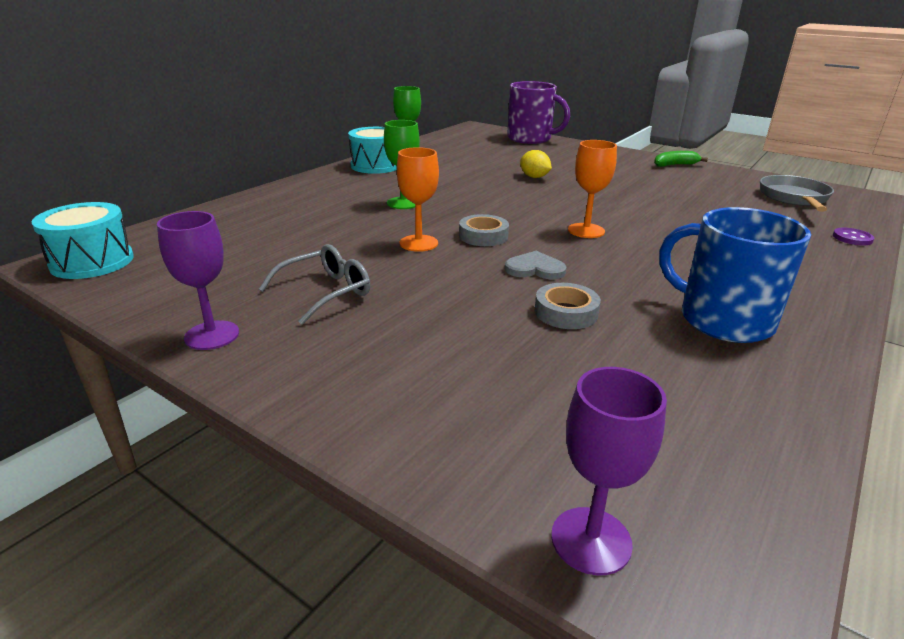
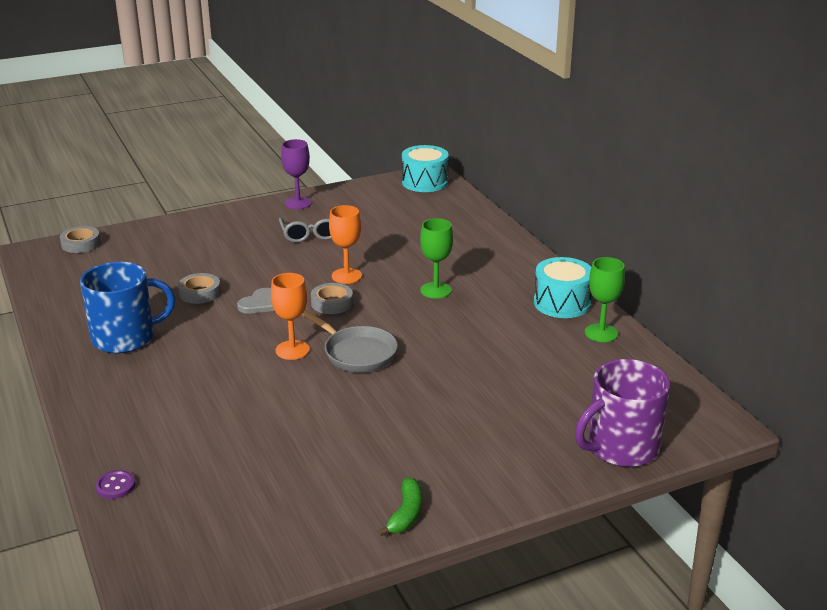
camera: 120 degrees right, 0 degrees up
(534, 177) = (449, 381): yellow lemon -> none
(591, 540) = (81, 244): purple goblet -> grey tape
(794, 198) = (219, 530): grey pan -> grey pan (356, 353)

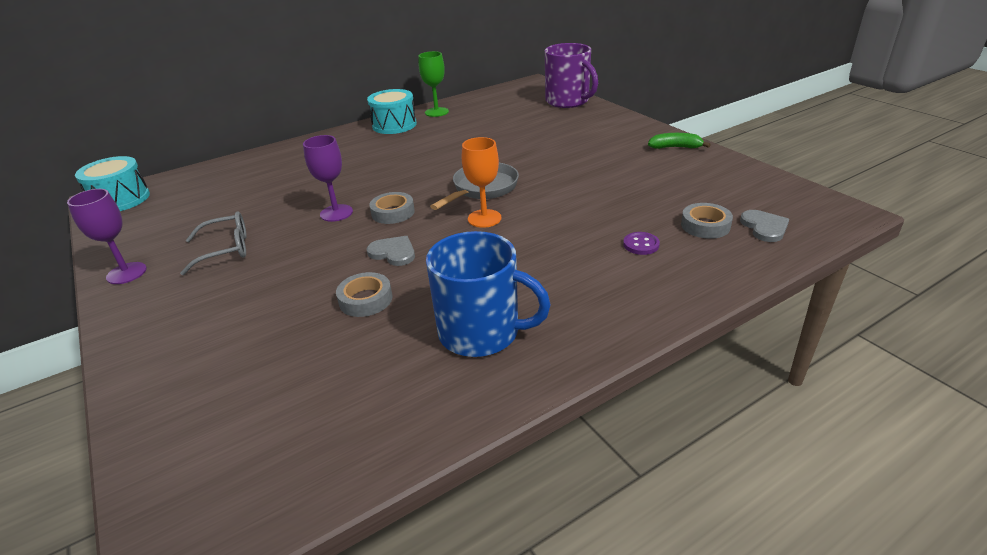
camera: 95 degrees left, 5 degrees up
(81, 244) = (166, 480): grey tape -> grey tape (705, 225)
(115, 486) = (742, 265): purple button -> purple button (641, 245)
(125, 338) = (481, 332): blue mug -> blue mug turned 135 degrees clockwise
(168, 524) = (764, 227): none -> grey heart
(346, 276) = (336, 213): orange goblet -> purple goblet
(436, 290) = (371, 169): green goblet -> none

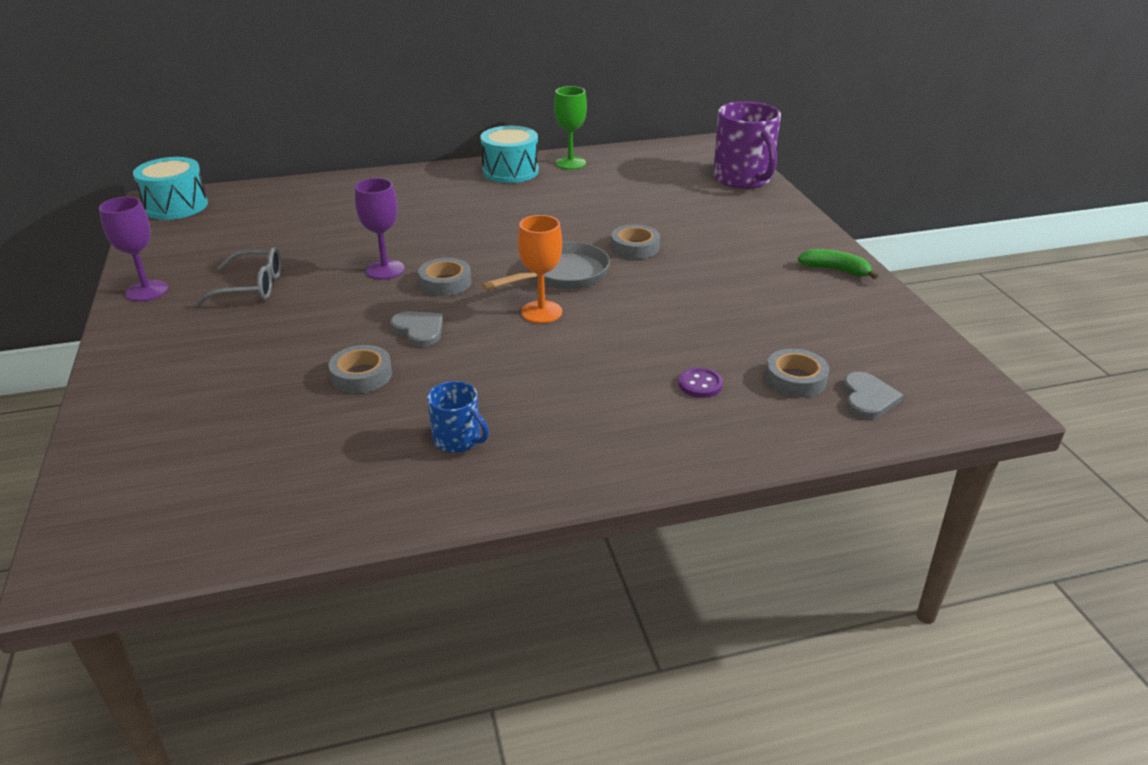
camera: 15 degrees right, 0 degrees up
(481, 332) = (457, 440): blue mug -> blue mug, size x0.52
(523, 159) = (635, 247): none -> grey tape

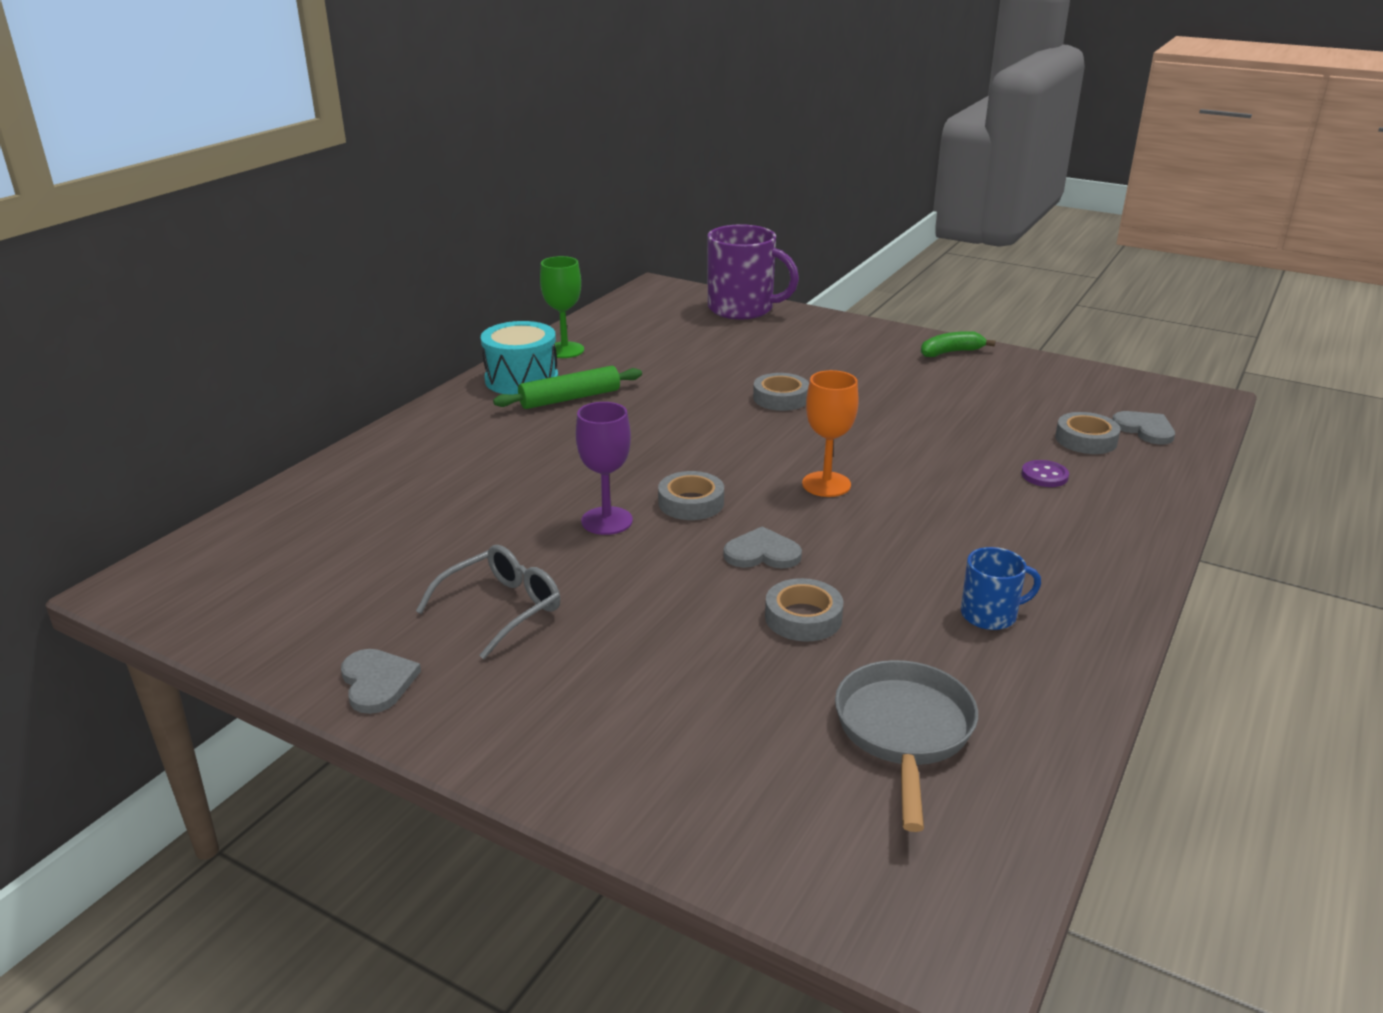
camera: 45 degrees left, 5 degrees down
(147, 291) = (377, 682): purple goblet -> grey heart
(176, 206) = (178, 581): turquoise drum -> none
(512, 193) = (570, 398): none -> green rolling pin
(562, 275) = (775, 447): grey pan -> grey pan (904, 732)

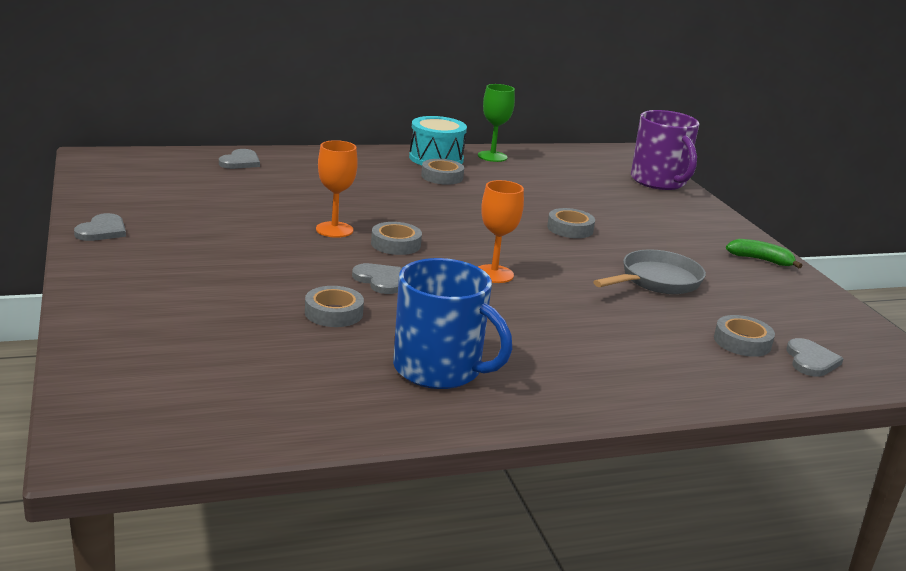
camera: 40 degrees right, 5 degrees down
(335, 492) = (240, 162): none -> grey heart
(500, 609) = (206, 234): grey glasses -> none
(570, 398) = (442, 176): green rolling pin -> grey tape
(607, 521) = (334, 230): purple goblet -> orange goblet
(904, 732) = (267, 377): grey pan -> grey pan (656, 281)
(990, 615) = (439, 369): blue mug -> blue mug, size x1.94
(1044, 475) = (655, 340): purple button -> none

